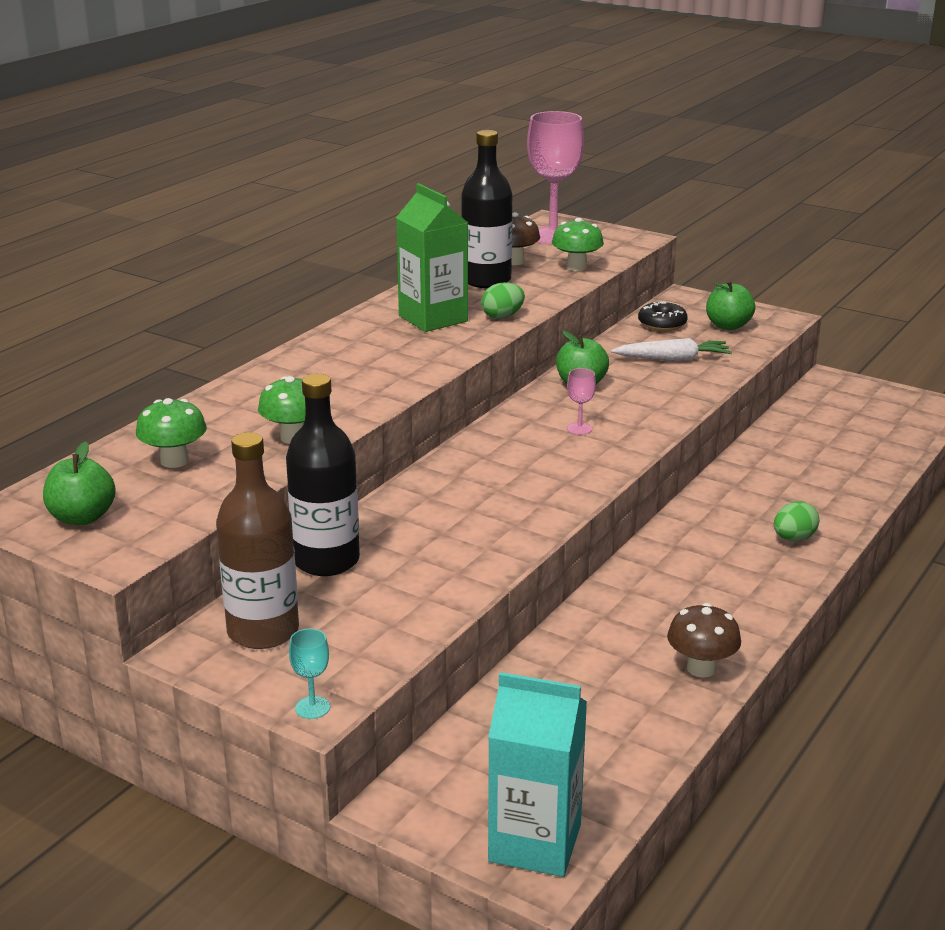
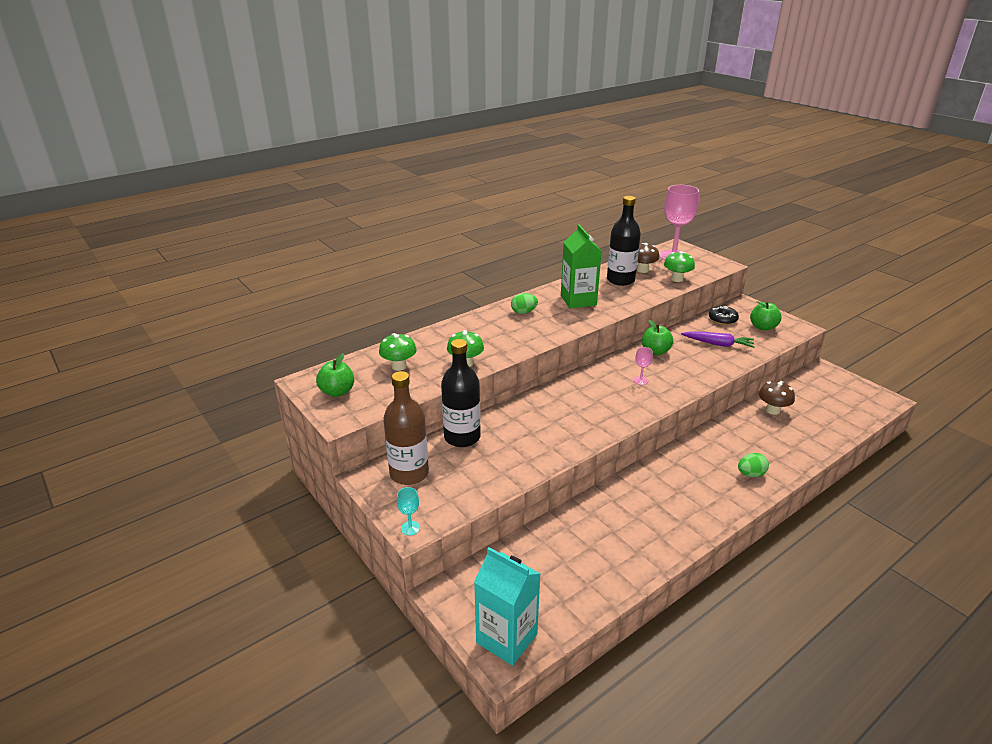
camera: 20 degrees right, 5 degrees up
(502, 316) = (618, 305): green egg -> green egg (523, 312)
(673, 359) = (718, 344): white carrot -> purple carrot
(701, 668) = (654, 549): brown mushroom -> brown mushroom (772, 410)

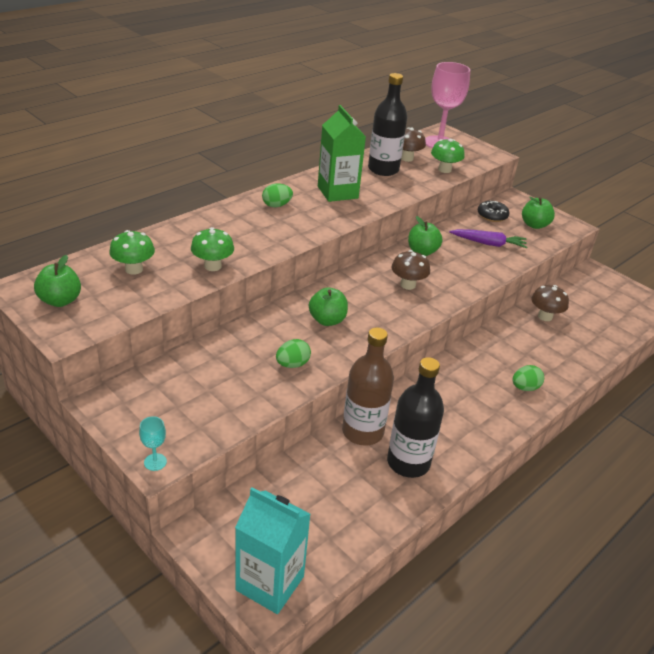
camera: 10 degrees left, 5 degrees up
(409, 473) = (150, 396): brown bottle -> brown bottle (362, 432)
(462, 437) = (210, 352): black bottle -> black bottle (408, 462)
(533, 448) = (292, 364): none -> green egg
(566, 411) = (327, 320): none -> green apple
(640, 380) = (408, 285): pink goblet -> brown mushroom

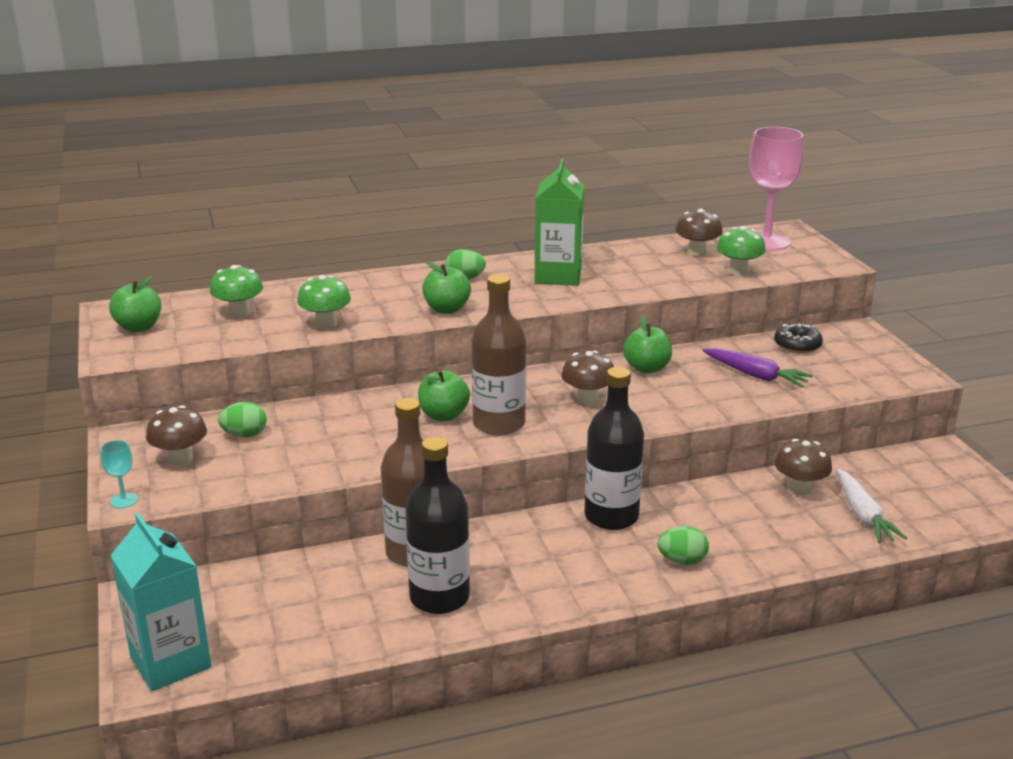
camera: 30 degrees right, 10 degrees down
(166, 409) = (180, 459): none -> brown mushroom
(292, 364) = (357, 449): green egg -> green egg (244, 435)
(369, 318) = (499, 424): none -> brown bottle
(383, 169) = (649, 260): black bottle -> black bottle (611, 516)
(534, 225) = (854, 366): green apple -> green apple (447, 309)
(590, 326) = (863, 515): none -> white carrot

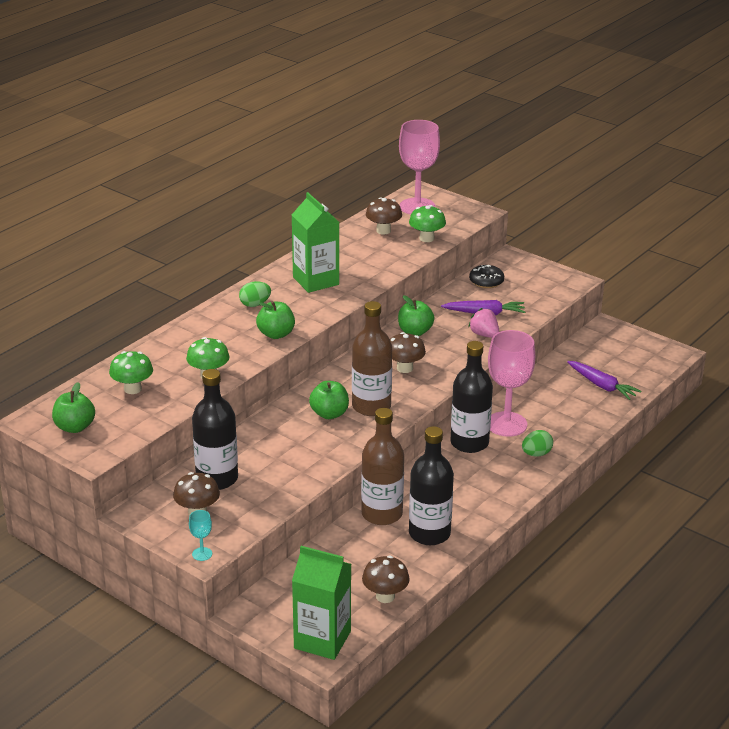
camera: 35 degrees left, 5 degrees up
(170, 662) = (322, 640): turquoise carton -> green carton
(244, 435) = (217, 479): green egg -> black bottle
(682, 513) = (506, 424): none -> pink goblet
(728, 396) = (484, 335): none -> pink strawberry
(799, 489) = (554, 382): brown mushroom -> brown mushroom (385, 596)
(863, 515) = (602, 386): white carrot -> purple carrot

